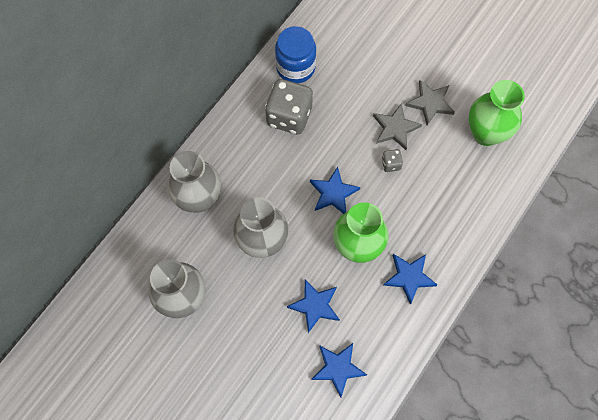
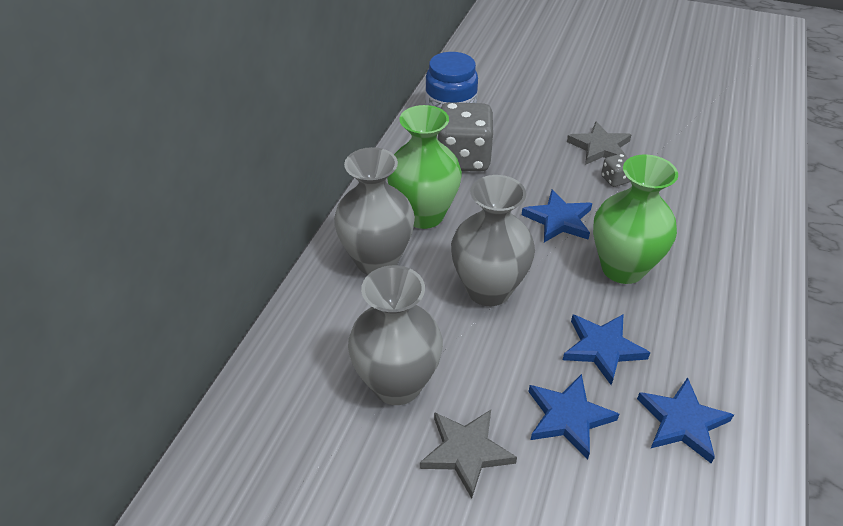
camera: 15 degrees left, 25 degrees down
(409, 277) = (712, 287): blue star -> blue star (568, 417)
(430, 103) = (627, 120): grey star -> grey star (466, 452)
(486, 133) = (708, 134): green vase -> green vase (423, 215)

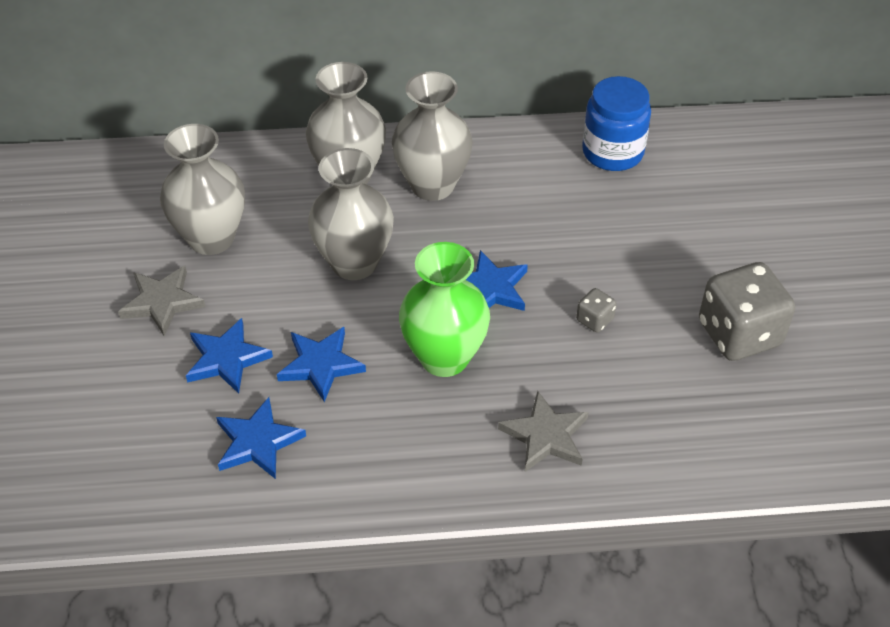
camera: 65 degrees right, 5 degrees up
(423, 215) = (432, 185): green vase -> grey vase
(463, 159) = (543, 186): grey dice -> grey dice (739, 334)
(600, 147) = (649, 293): grey star -> grey star (545, 436)

